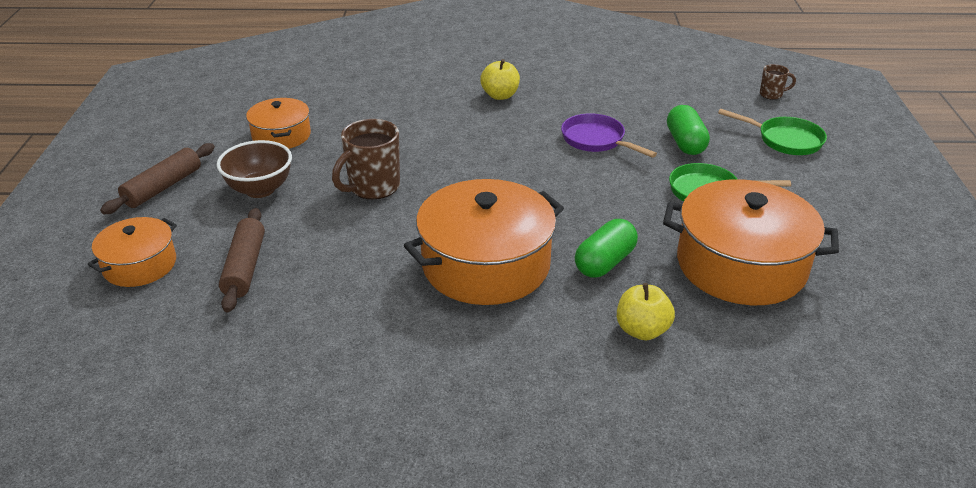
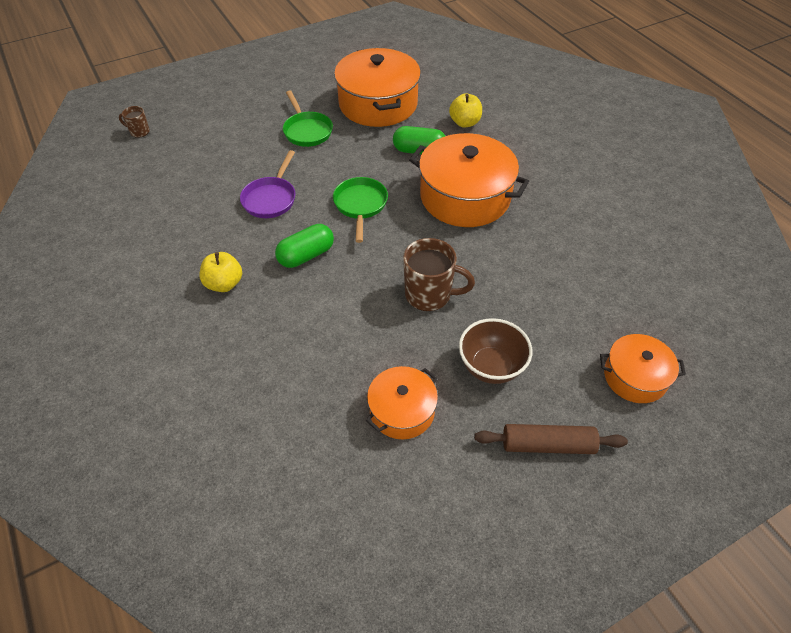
camera: 120 degrees left, 15 degrees up
(245, 267) = (577, 312): brown rolling pin -> none
(685, 143) = (246, 155): green capsule -> green capsule (306, 255)
(771, 94) = (139, 132): brown mug -> brown mug turned 45 degrees counterclockwise
(785, 140) = (213, 113): green pan -> green pan (360, 205)

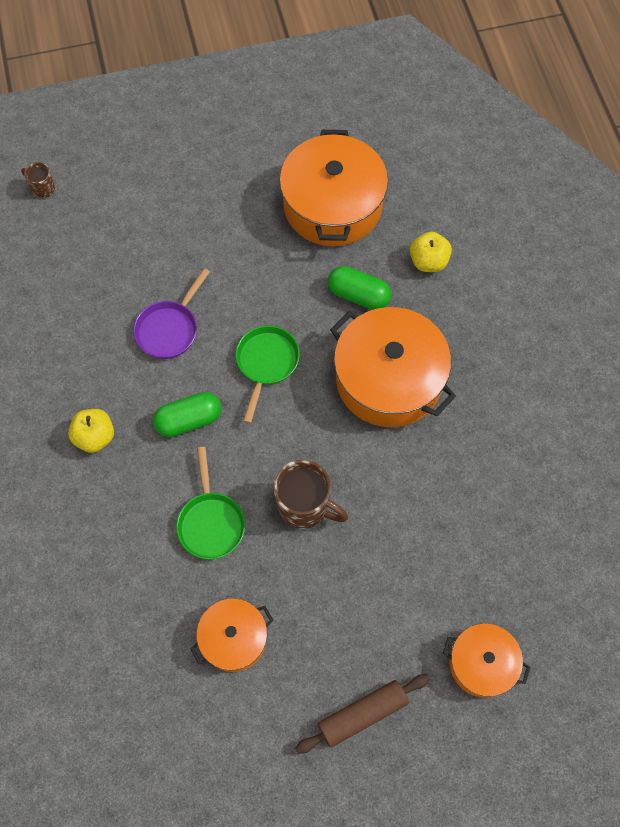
camera: 15 degrees right, 15 degrees up
(307, 131) = (235, 232): green pan -> green pan (211, 522)
(491, 367) = (338, 612): brown bowl -> none
(547, 445) = (362, 714): brown rolling pin -> brown rolling pin turned 45 degrees counterclockwise

